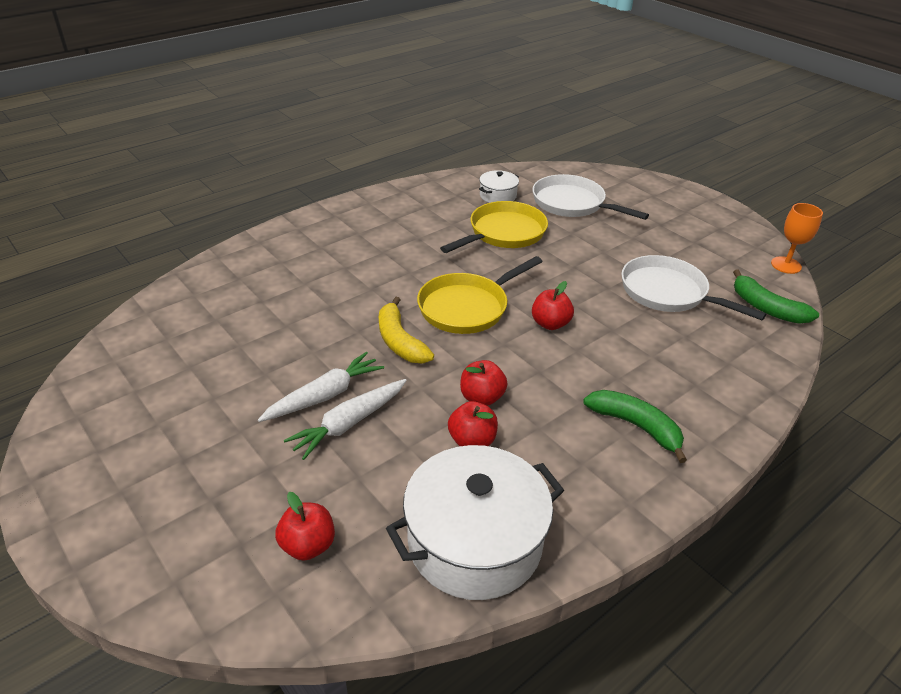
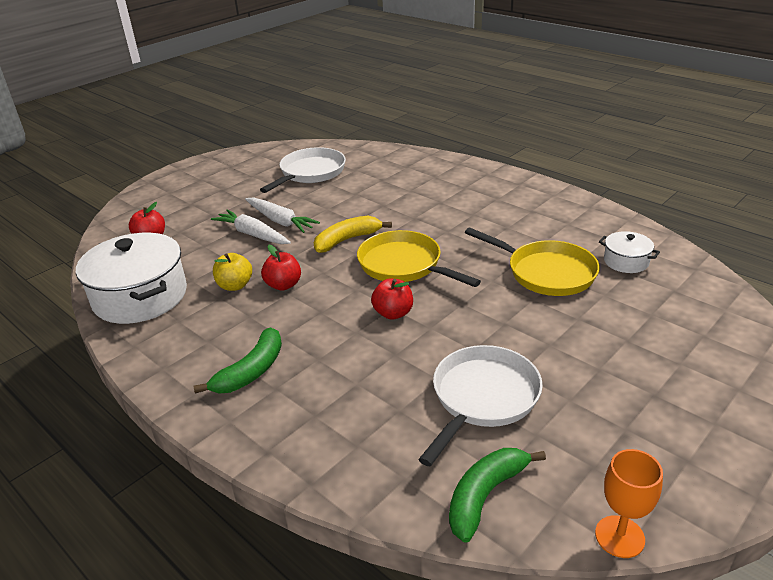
camera: 85 degrees right, 5 degrees down
(472, 441) = (235, 285): red apple -> yellow apple
(572, 204) = (650, 315): white pan -> white pan (310, 173)

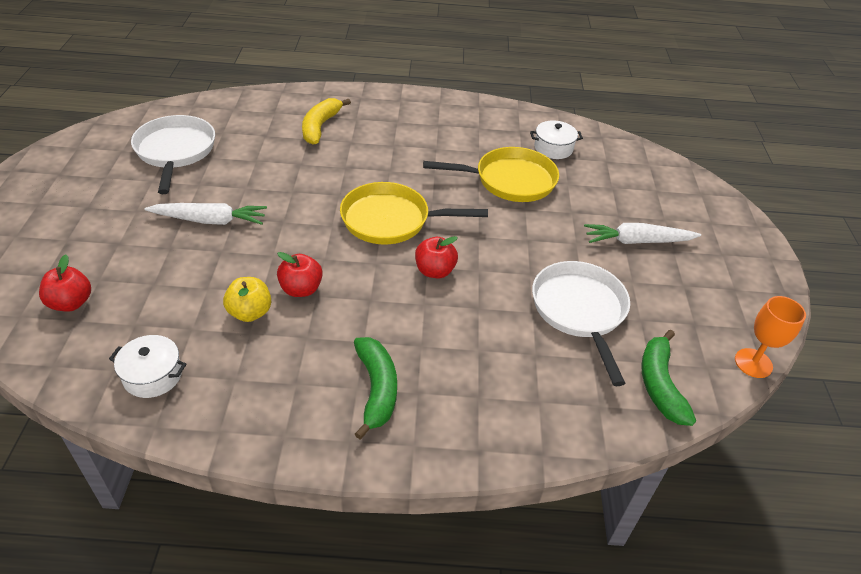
camera: 45 degrees left, 10 degrees up
(140, 296) = (153, 375): white pot -> white pot, size x0.48
(252, 234) = (197, 248): white carrot -> white carrot (637, 241)
(347, 240) = (308, 215): yellow banana -> yellow banana (320, 127)

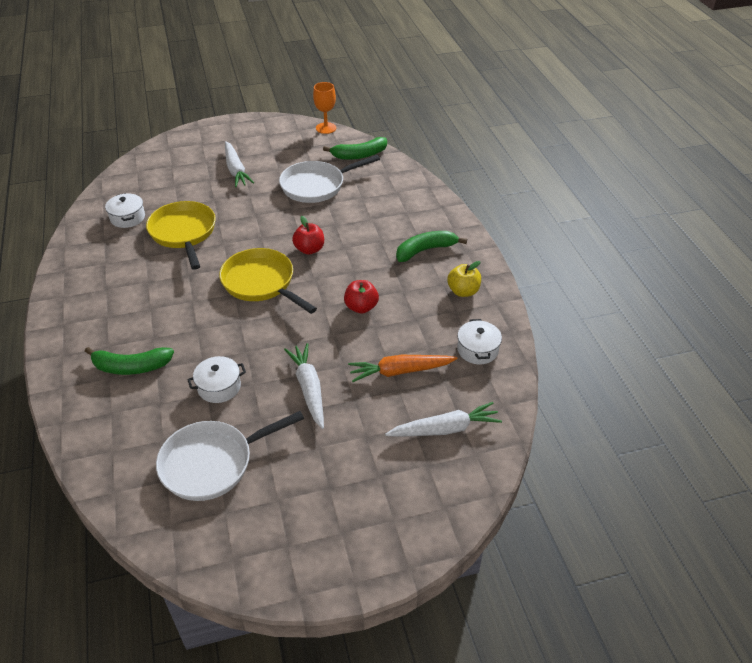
camera: 105 degrees left, 0 degrees up
(71, 303) = (445, 429): red apple -> white carrot
(177, 292) = (400, 371): none -> orange carrot
(250, 312) = (397, 325): yellow apple -> yellow apple (463, 291)
(258, 168) = (219, 387): none -> white pot
(320, 127) = (131, 367): yellow banana -> green banana
(391, 220) = (261, 283): yellow pan -> yellow pan turned 150 degrees clockwise

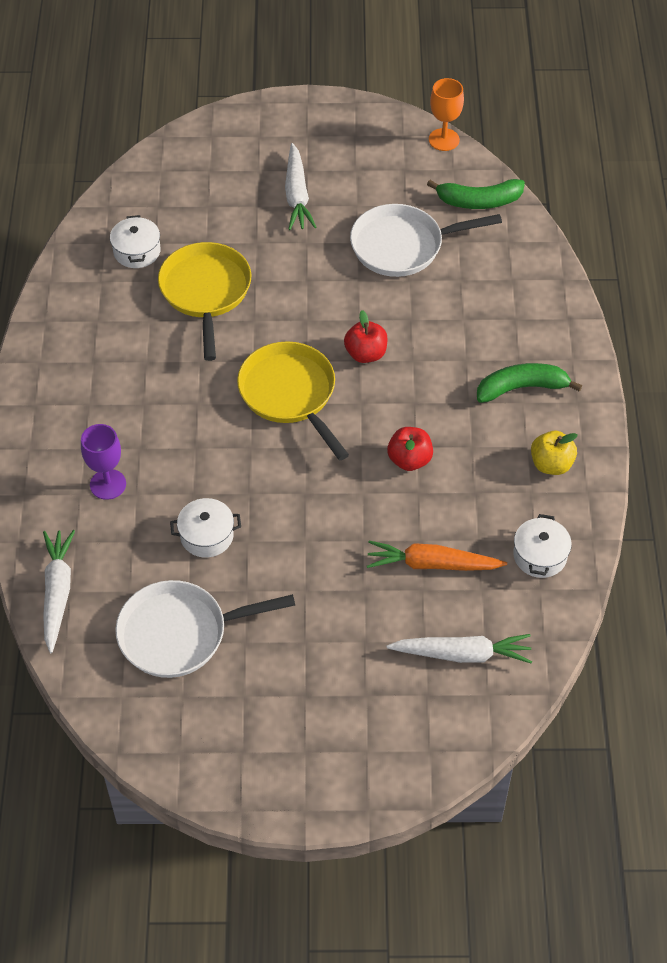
camera: 15 degrees right, 10 degrees up
(131, 367) = (108, 484): green banana -> purple goblet
(309, 388) = (313, 562): white carrot -> white carrot (57, 592)

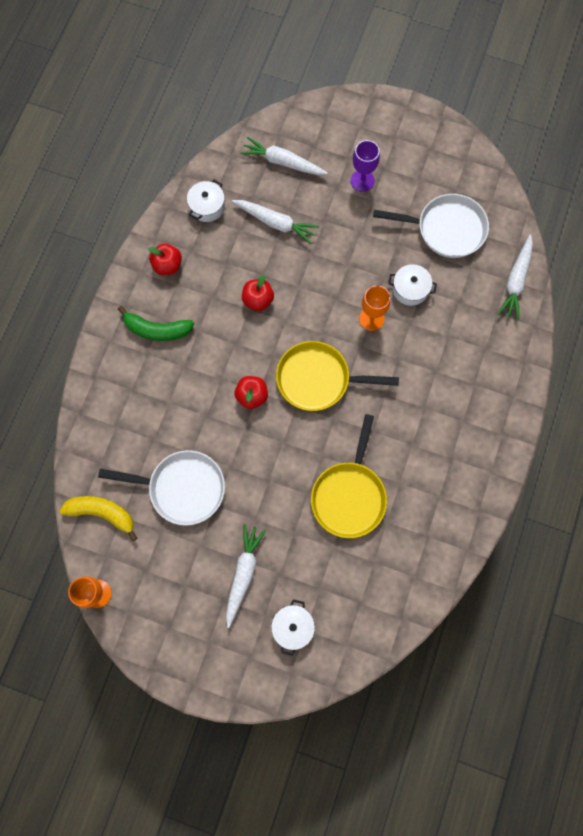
camera: 160 degrees left, 20 degrees up
(108, 484) = (465, 349): purple goblet -> purple goblet (362, 181)
(137, 251) = (391, 558): white pot -> white pot (293, 627)
(247, 483) = (371, 319): none -> orange goblet
(290, 395) = (318, 379): yellow pan -> yellow pan turned 105 degrees clockwise
(432, 564) = (275, 223): orange carrot -> white carrot
(478, 201) = (102, 513): green banana -> yellow banana
(551, 464) = (167, 265): yellow apple -> red apple

